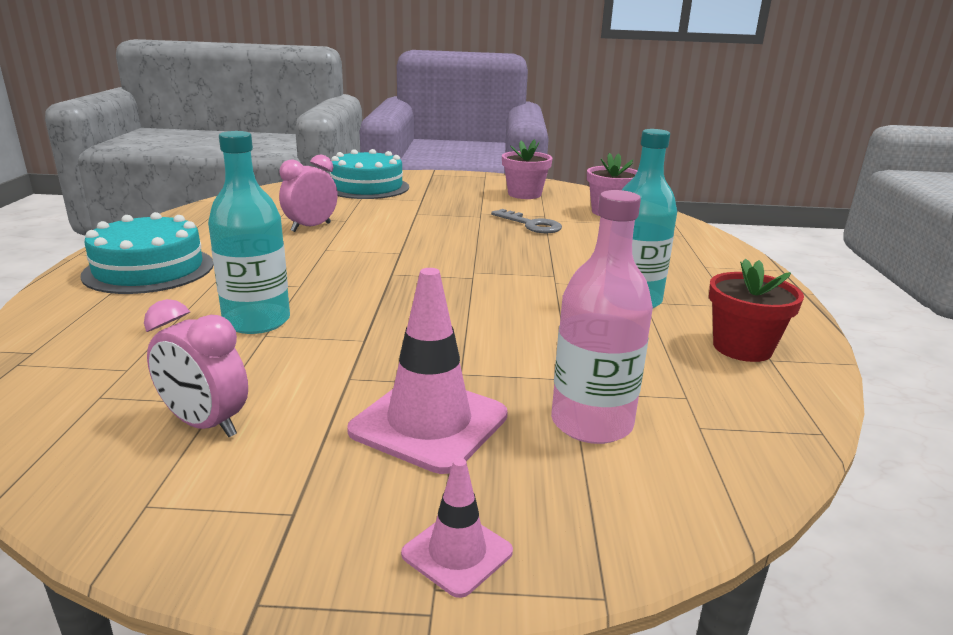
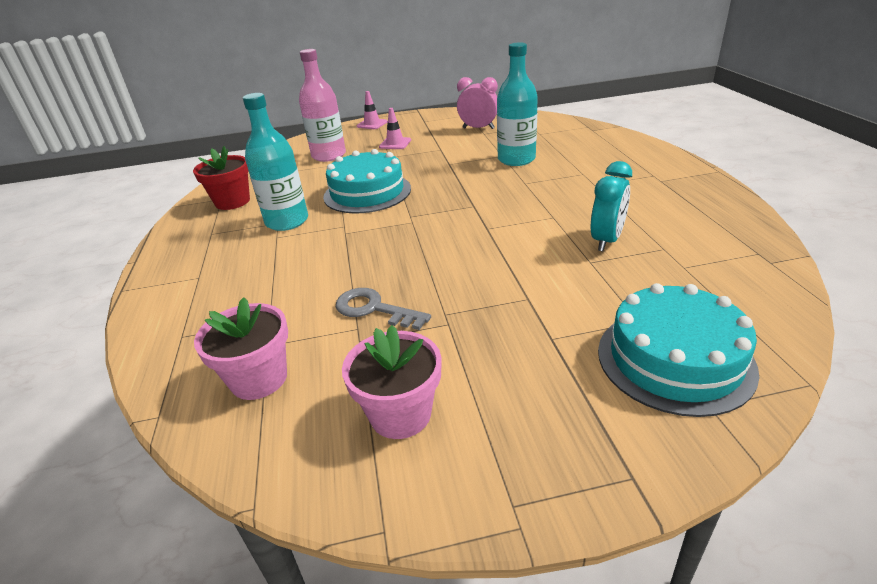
camera: 170 degrees right, 10 degrees up
(149, 269) = (641, 171): turquoise cake -> turquoise cake (367, 192)
(311, 227) = (606, 240): pink clock -> turquoise clock
(429, 423) = (395, 143): pink traffic cone -> pink traffic cone, size x0.53

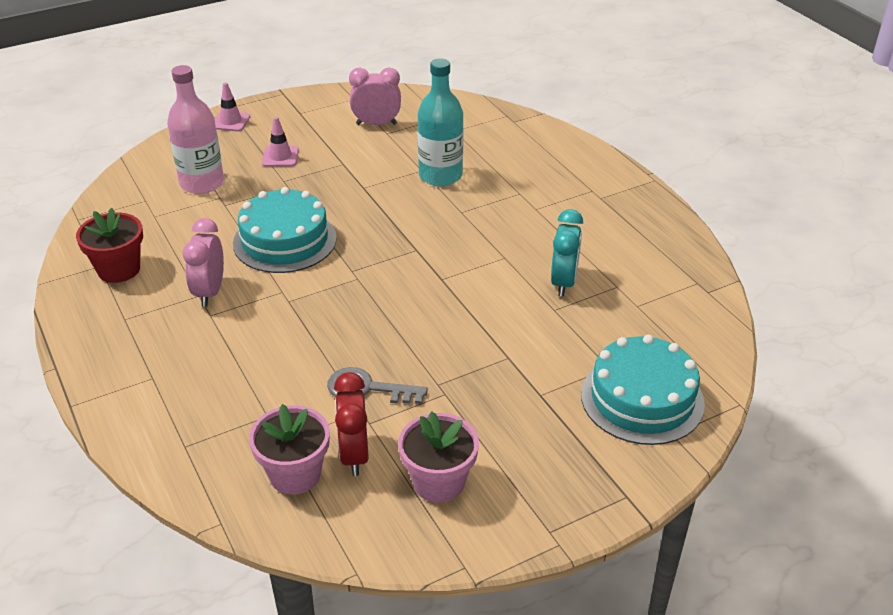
camera: 20 degrees left, 5 degrees up
(287, 221) = (210, 292): turquoise bottle -> pink clock
(327, 369) = (354, 455): none -> red clock

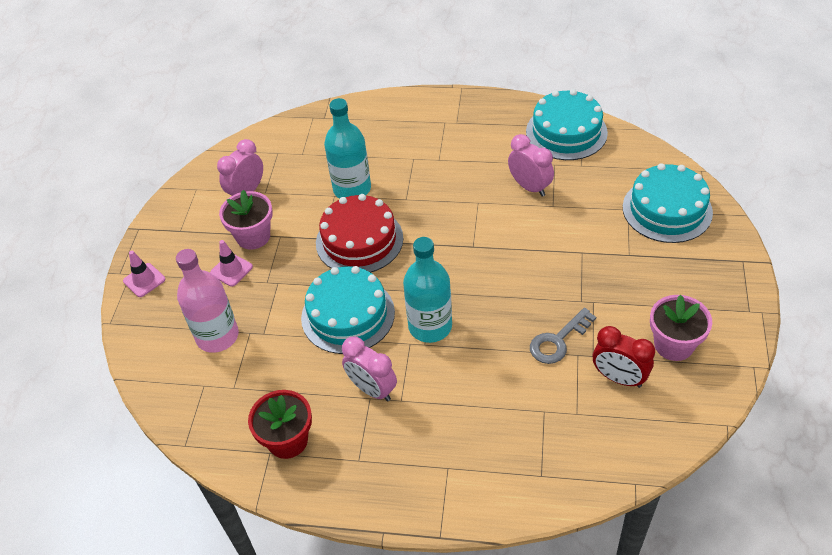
camera: 50 degrees left, 10 degrees up
(295, 474) = (615, 420): pink flower pot -> pink flower pot (253, 236)
(313, 295) = (430, 326): none -> turquoise bottle
(380, 208) = (359, 240): none -> red cake
(563, 282) = (529, 187): turquoise clock -> pink clock
(675, 275) = (566, 132): none -> turquoise cake

